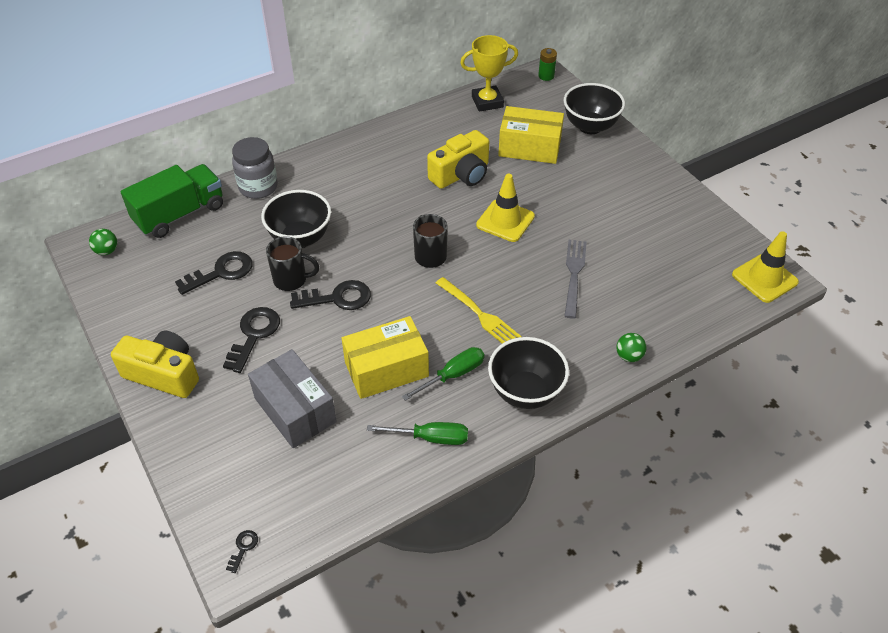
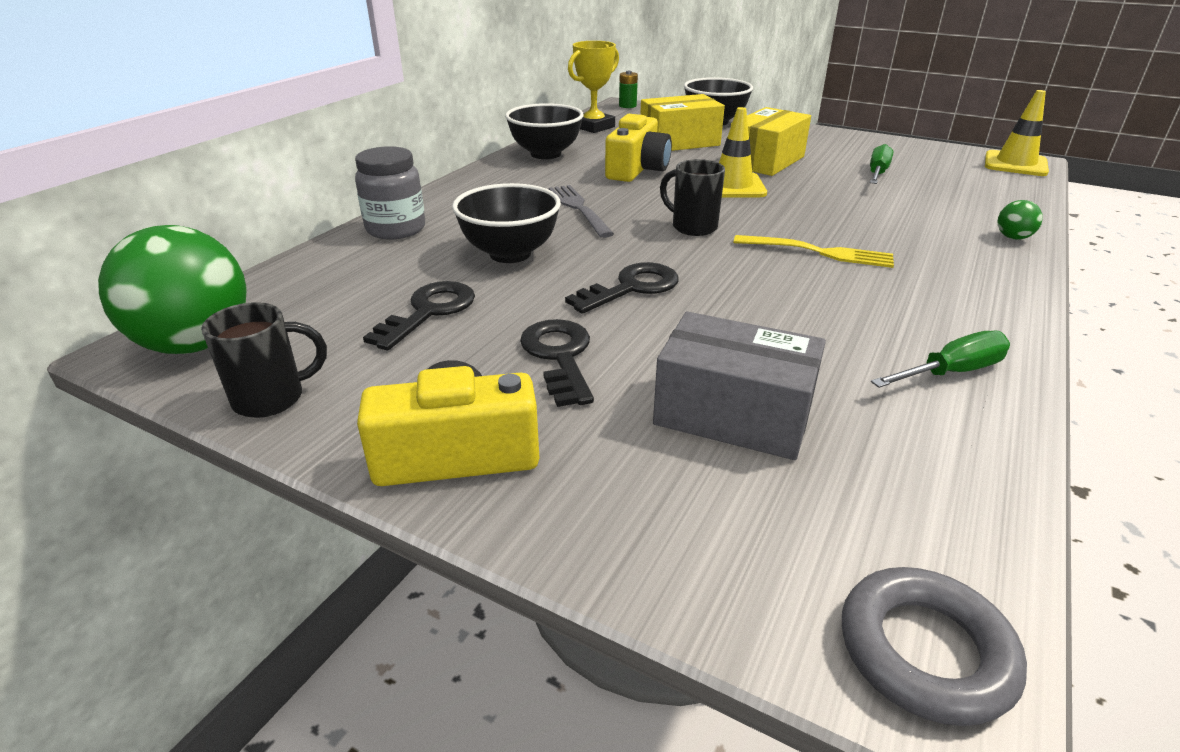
camera: 30 degrees left, 15 degrees down
(107, 251) = (196, 344): green ball -> green ball, size x2.46
(180, 214) = (297, 277): green truck -> none
(243, 548) = (925, 651): black key -> grey ring
(291, 280) = (546, 290): black mug -> black mug (272, 398)
(386, 369) = (791, 329): yellow box -> yellow box (765, 161)
(453, 375) = (876, 307): green screwdriver -> green screwdriver (877, 173)
(525, 392) = (974, 294): black bowl -> black bowl (545, 154)
(574, 275) = (860, 202): grey fork -> grey fork (579, 209)

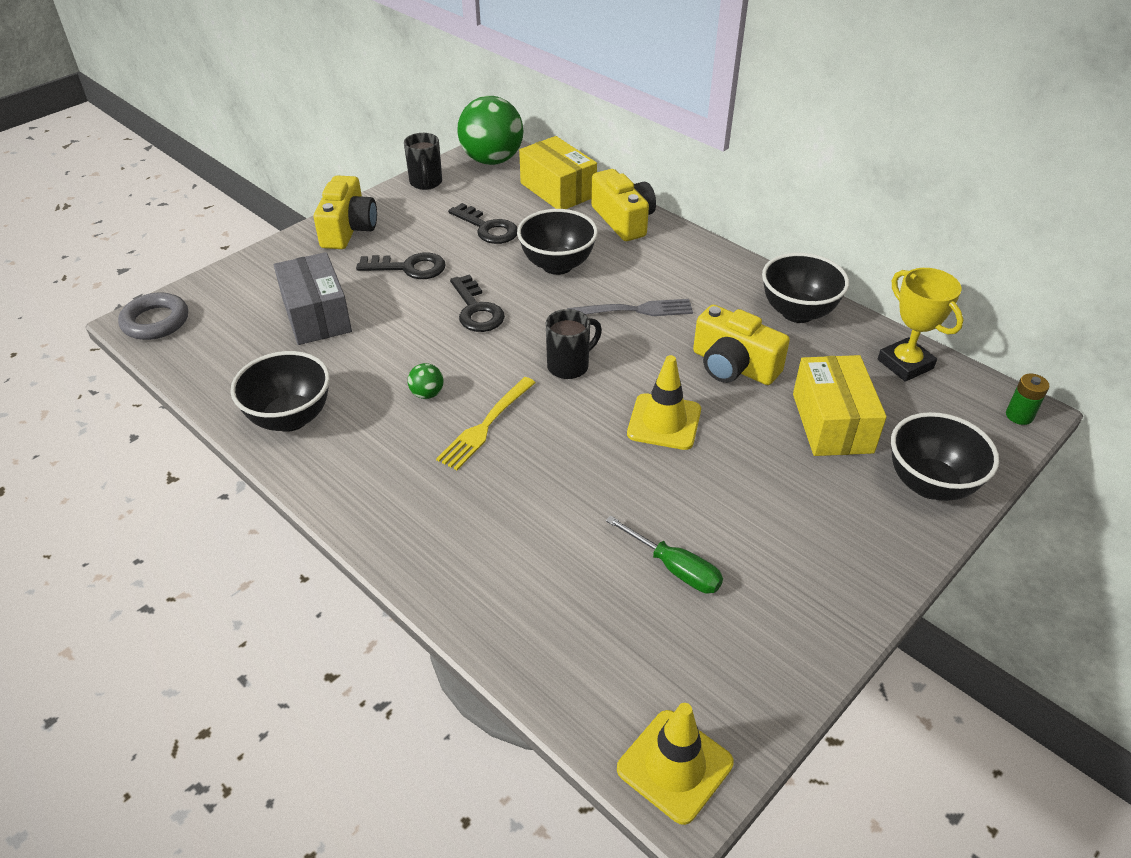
camera: 105 degrees right, 10 degrees up
(396, 229) = (623, 220): grey jar -> yellow camera
(733, 414) = (316, 315): grey box -> grey box turned 60 degrees counterclockwise
(765, 161) = (743, 478): yellow box -> yellow box (558, 190)
(951, 372) = (290, 418): green screwdriver -> black bowl
(1013, 237) = (450, 587): green ball -> green ball (427, 394)

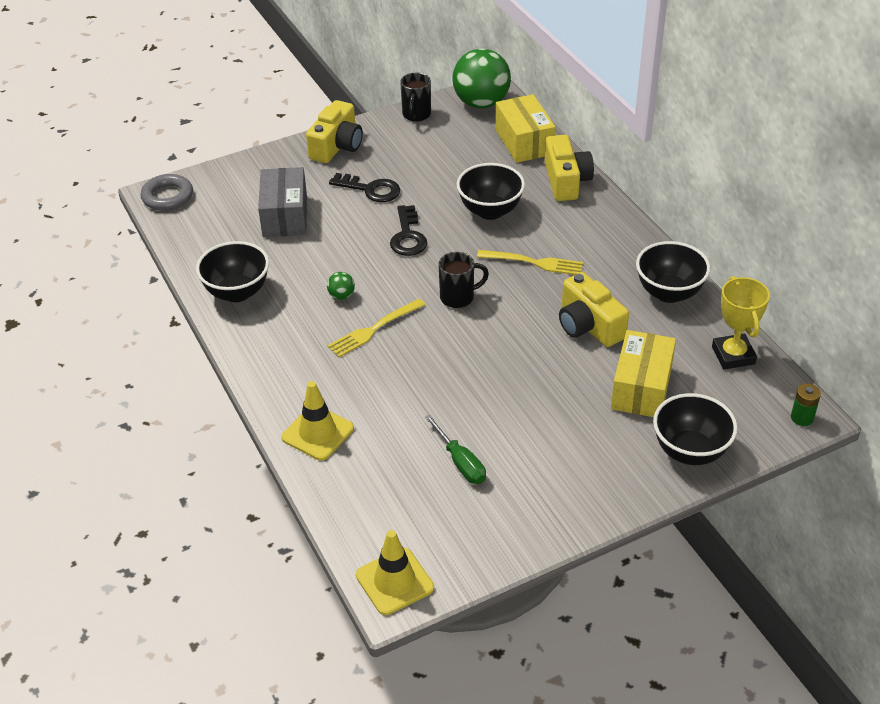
camera: 20 degrees right, 0 degrees up
(487, 228) = (448, 167): black key -> none
(635, 310) = (534, 262): grey fork -> yellow fork
(664, 422) = (509, 357): yellow traffic cone -> yellow traffic cone (318, 433)

